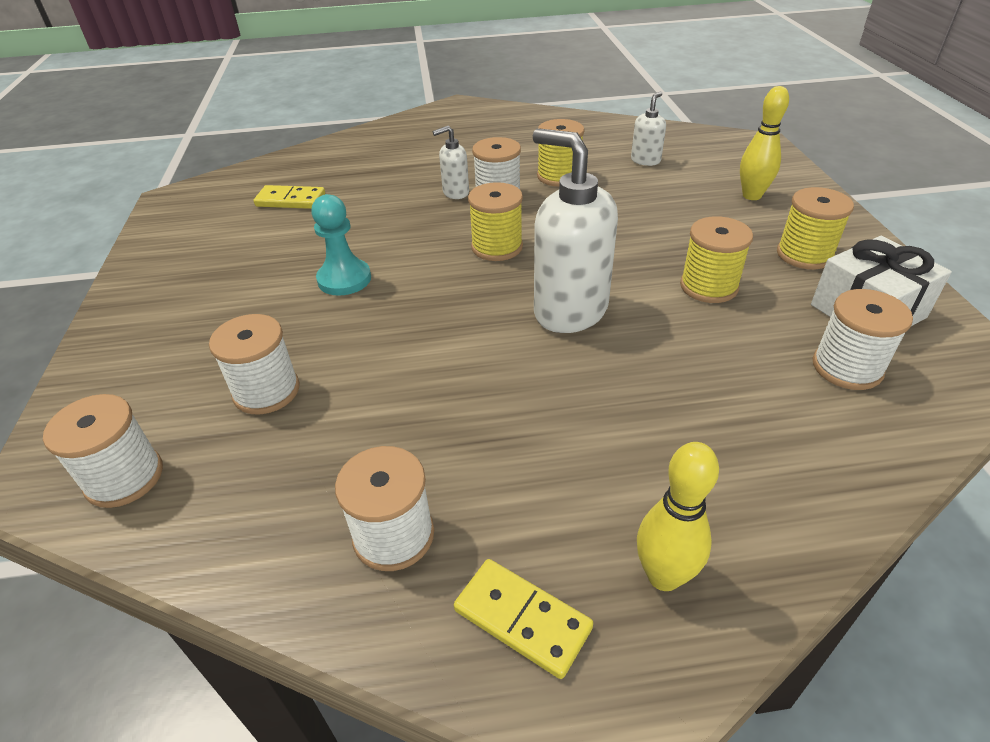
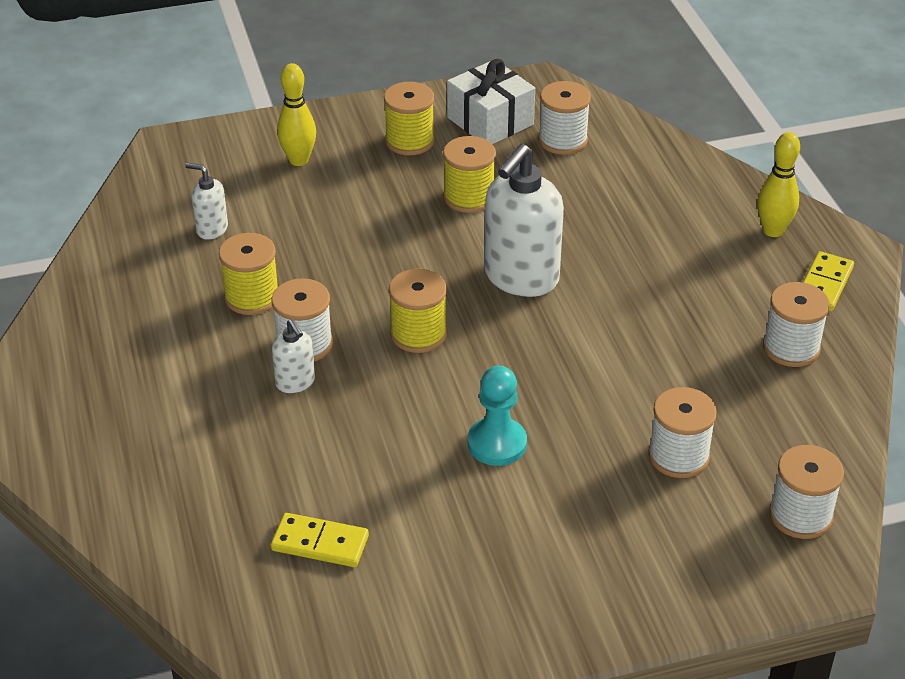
camera: 100 degrees left, 0 degrees up
(291, 200) = (320, 543): yellow domino -> yellow domino turned 75 degrees counterclockwise

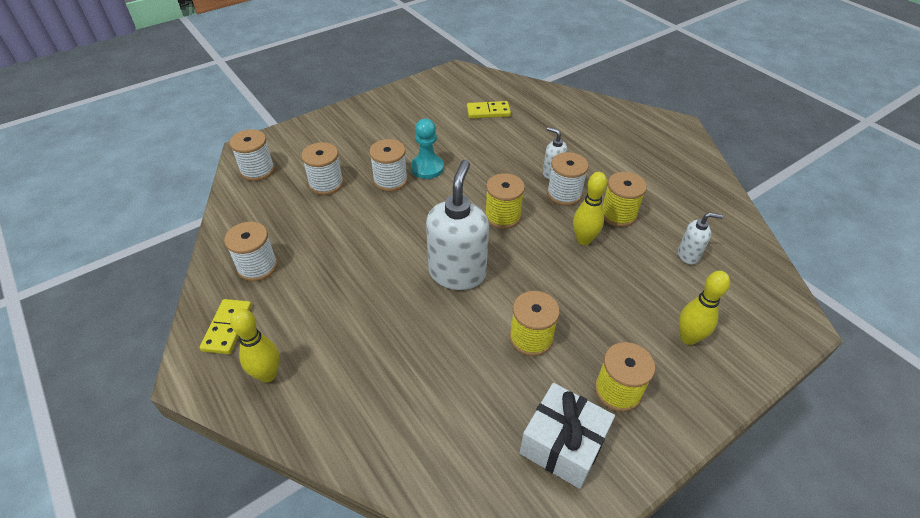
camera: 160 degrees right, 5 degrees up
(329, 277) = (583, 240): none -> yellow bowling pin
(563, 140) = (482, 438): white spool -> white spool (390, 180)

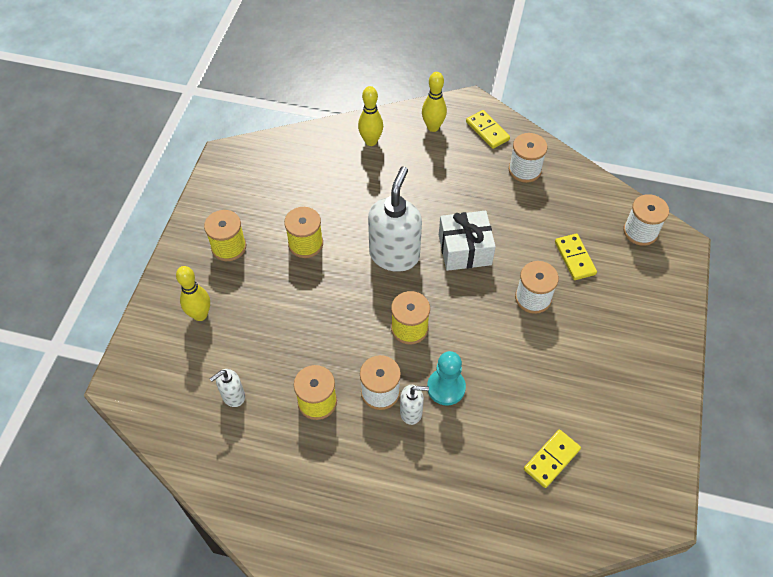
camera: 140 degrees right, 10 degrees up
(326, 184) = (574, 258): white spool -> yellow domino
(427, 168) = (521, 334): turquoise pawn -> turquoise pawn (446, 387)
(457, 273) = (394, 255): white soap dispenser -> white soap dispenser turned 135 degrees counterclockwise
(563, 444) = (242, 198): white gift -> white gift (464, 250)
(583, 240) = (327, 350): yellow bowling pin -> yellow bowling pin (371, 141)

